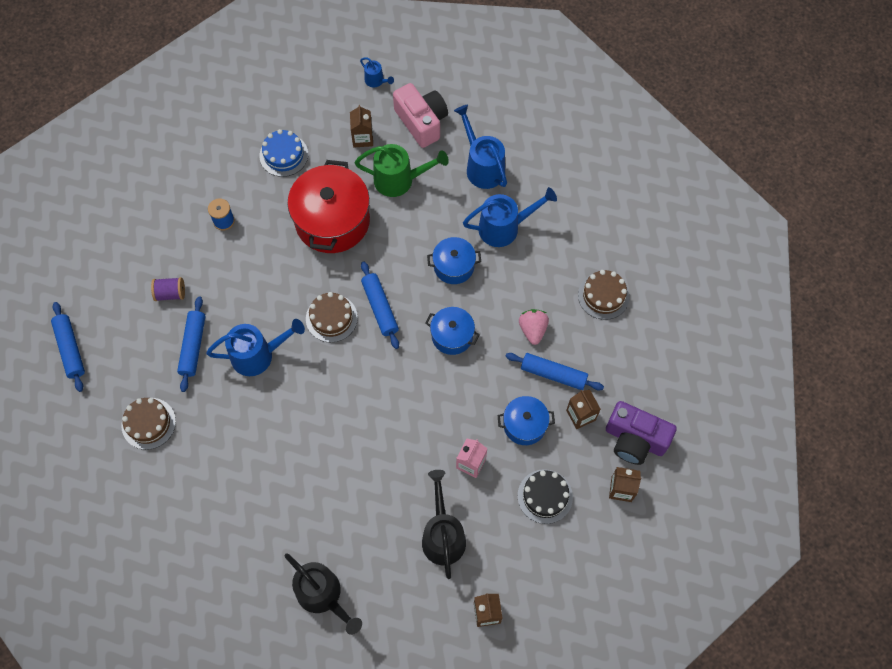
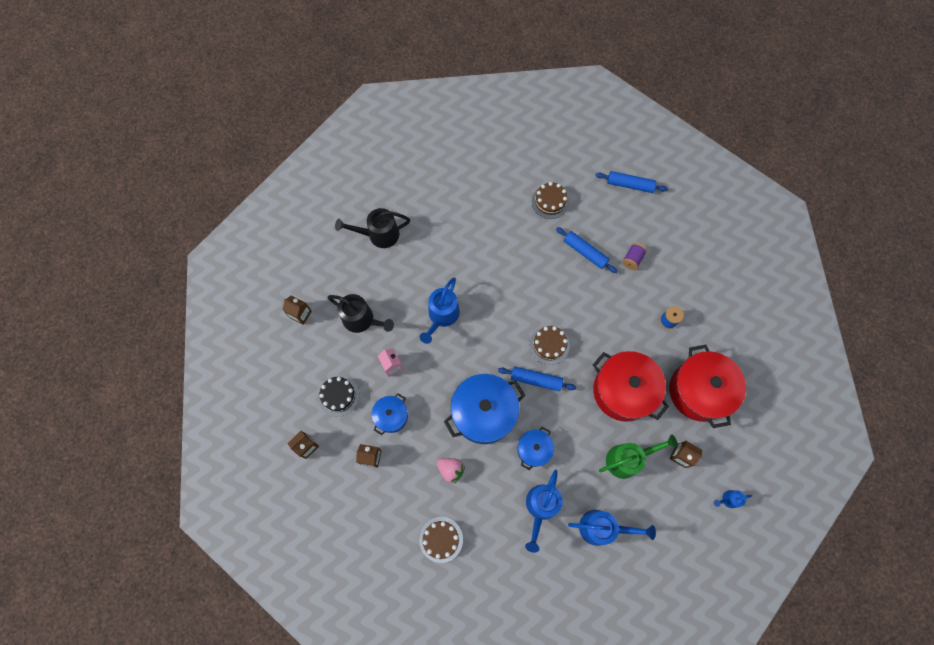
camera: 125 degrees right, 5 degrees up
(258, 355) = (553, 286): blue watering can -> blue watering can (441, 316)
(284, 155) = (699, 391): blue cake -> red pot
(400, 180) = (628, 459): green watering can -> green watering can turned 150 degrees counterclockwise
(421, 122) = (669, 509): pink camera -> none
(452, 336) = (484, 413): blue pot -> blue pot, size x1.88
(553, 374) = (410, 460): blue rolling pin -> none
(635, 439) = (329, 480): purple camera -> none

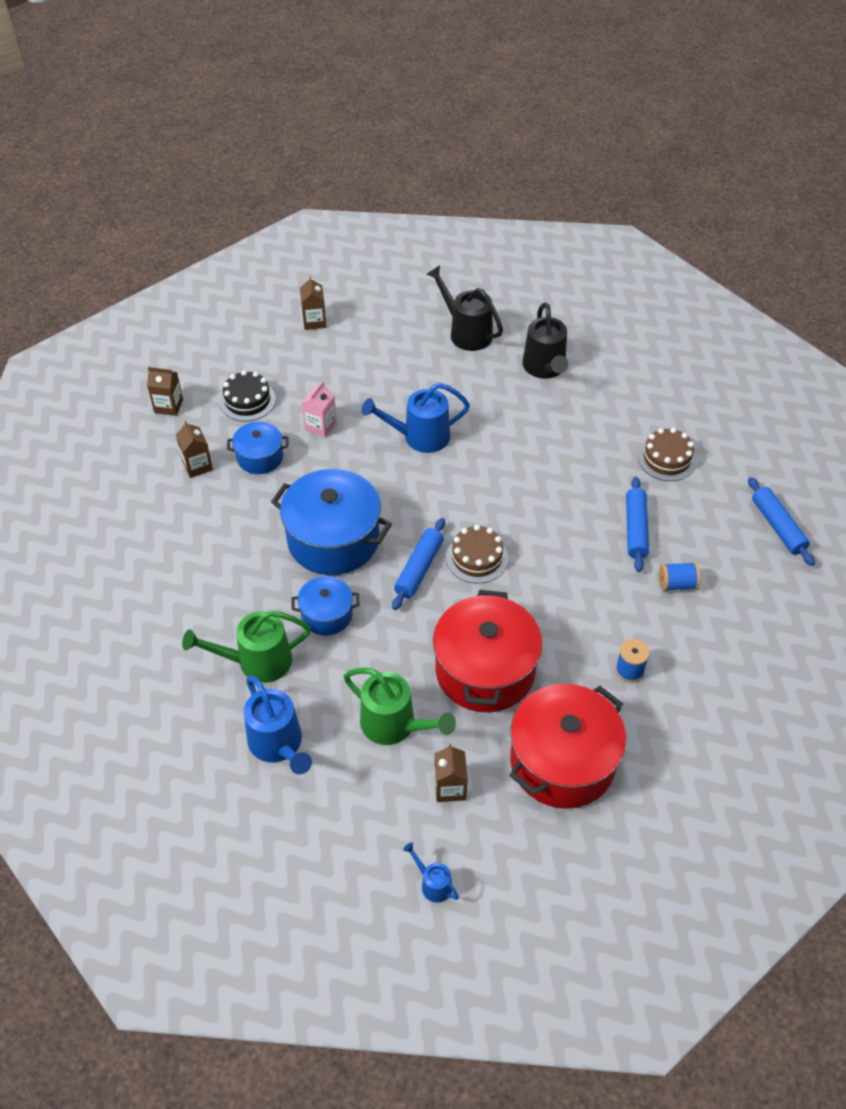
camera: 55 degrees right, 20 degrees down
(362, 320) = (352, 373): black watering can -> black watering can (545, 368)
(441, 539) = (145, 582): brown cake -> none
(451, 470) = (237, 546): pink strawberry -> none
(536, 380) = (419, 569): blue rolling pin -> blue rolling pin turned 45 degrees clockwise
(540, 508) = (256, 662): blue watering can -> green watering can
(632, 259) = (677, 584): purple spool -> blue spool

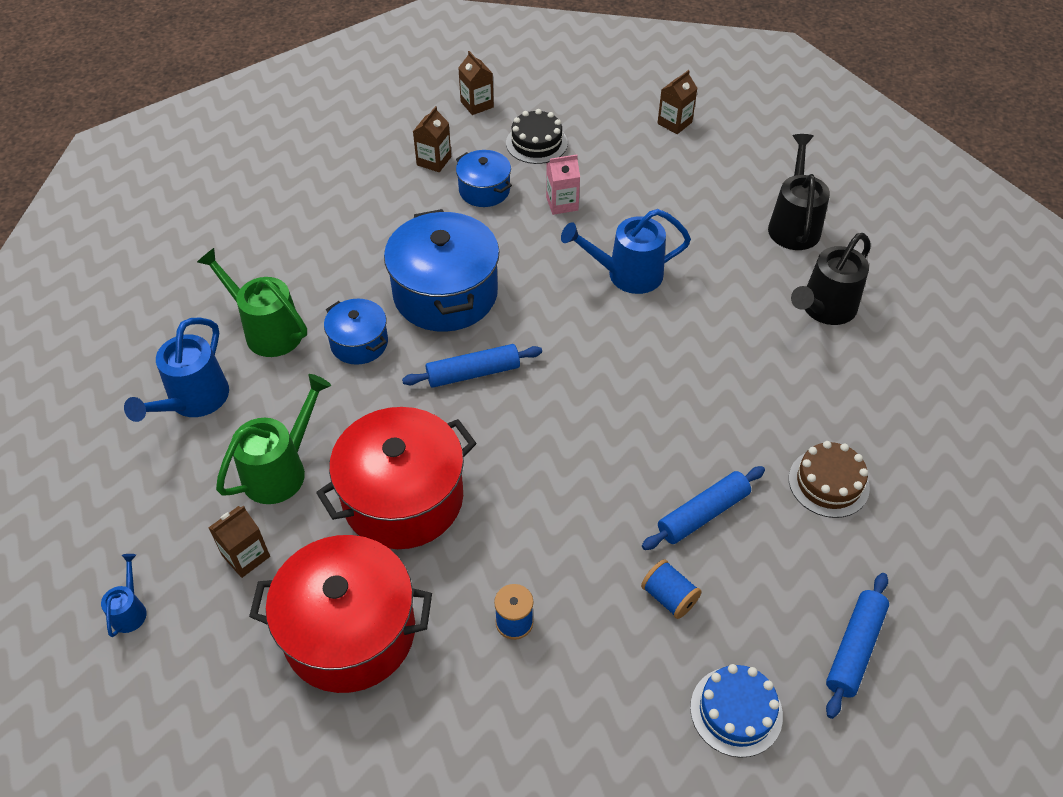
camera: 50 degrees right, 0 degrees up
(395, 725) = (281, 469): green watering can -> green watering can turned 135 degrees counterclockwise
(419, 437) = (626, 274): blue watering can -> blue watering can turned 45 degrees counterclockwise
(477, 558) = (529, 407): brown cake -> none
(772, 605) = (736, 711): none -> blue cake

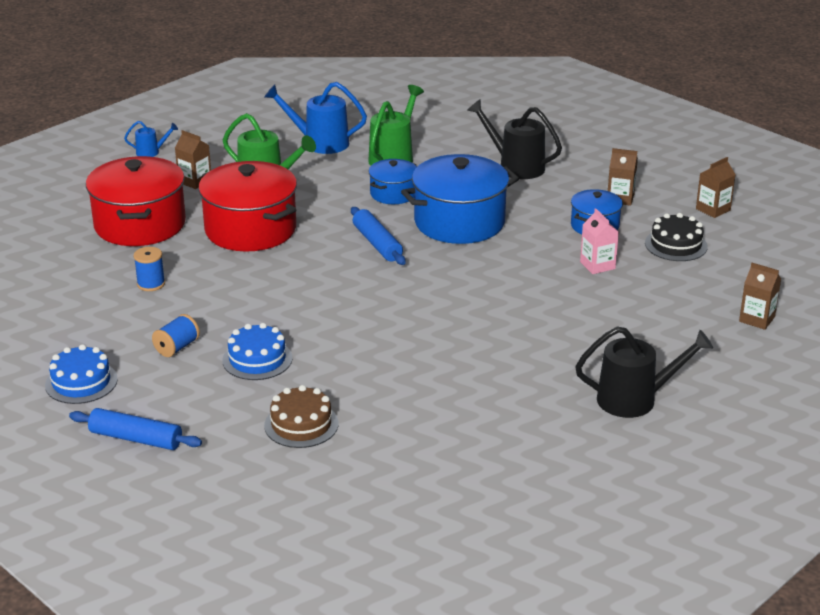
camera: 80 degrees right, 20 degrees down
(626, 274) = (518, 305): blue watering can -> none
(702, 514) = (257, 359): blue rolling pin -> blue cake
(824, 309) = (517, 420): black watering can -> black watering can (515, 166)

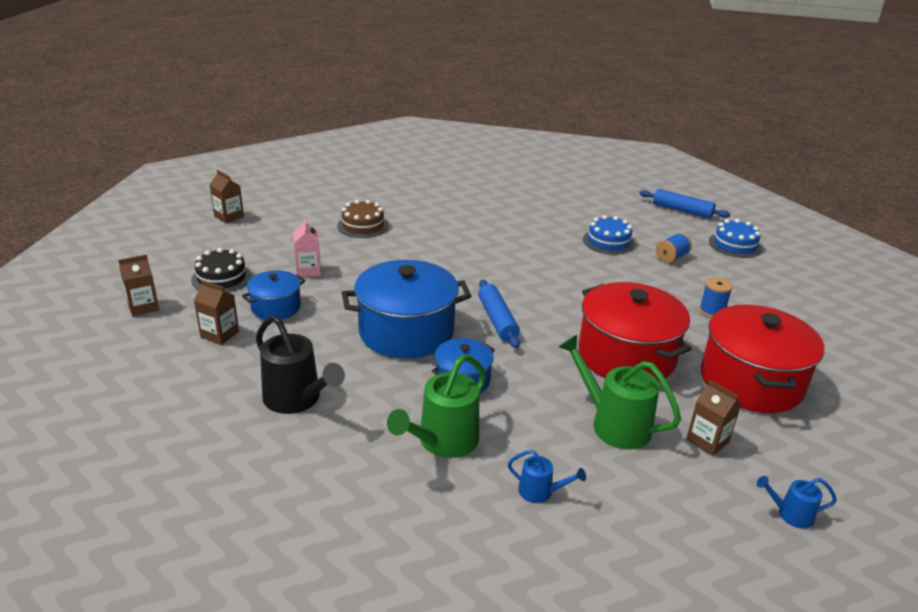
camera: 170 degrees left, 0 degrees up
(301, 424) = (577, 204): brown cake -> brown cake (363, 225)
(319, 143) = (540, 492): blue watering can -> blue watering can, size x0.51
(635, 399) = (360, 188): black watering can -> none

